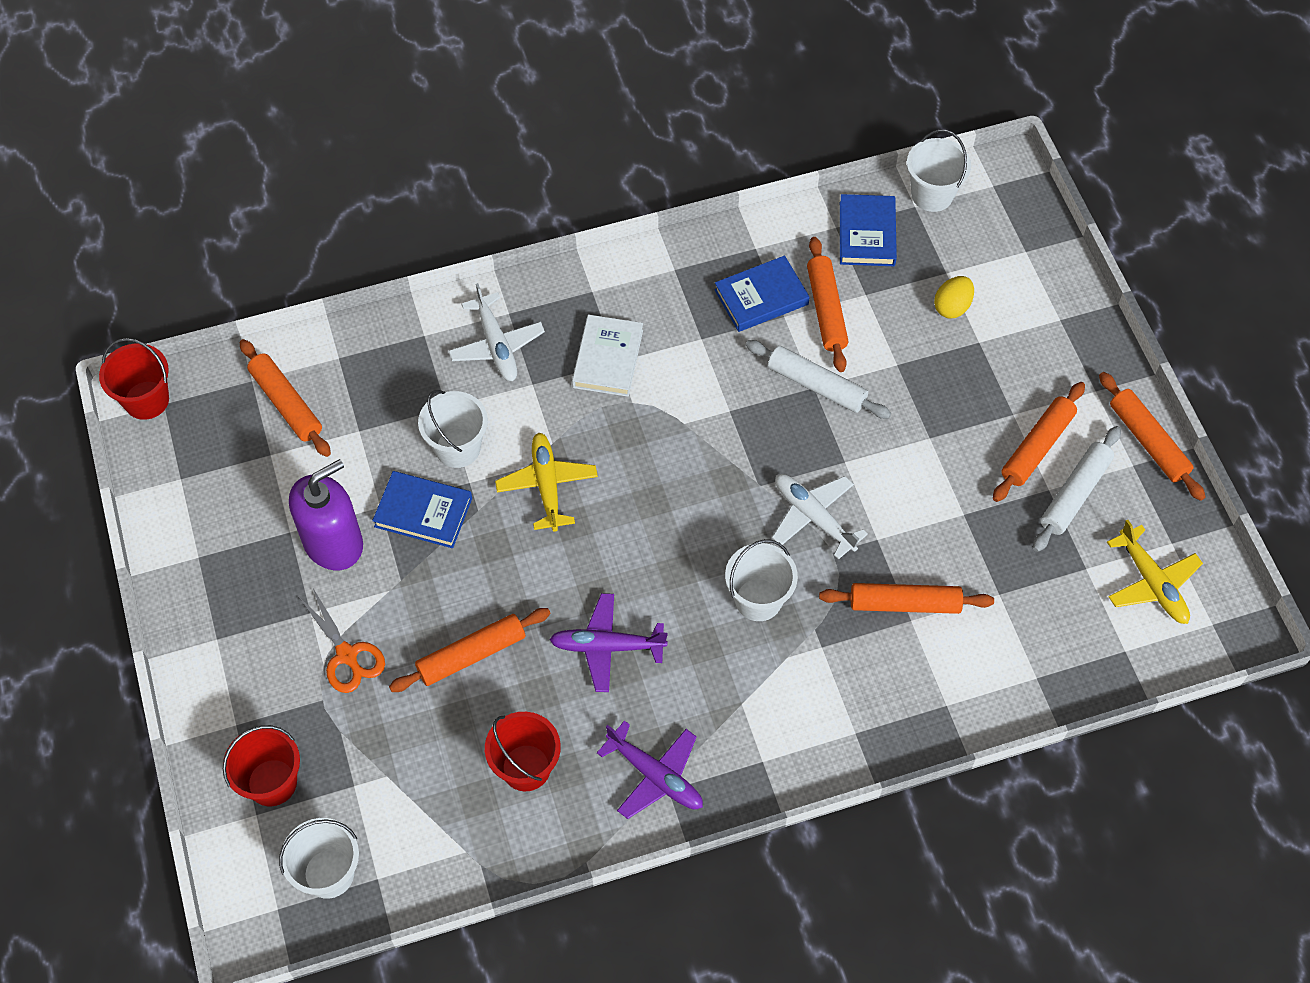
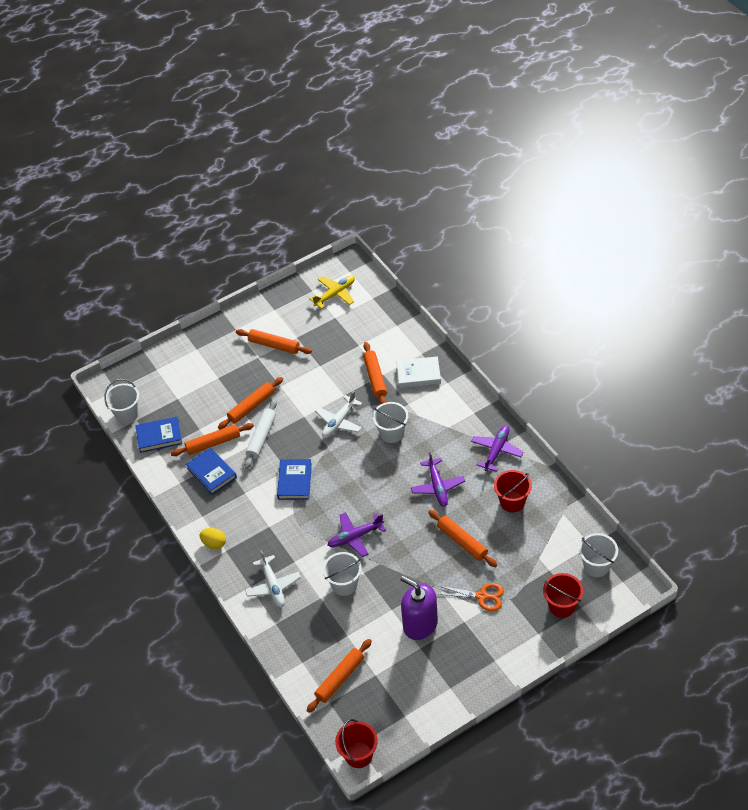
camera: 100 degrees left, 10 degrees down
(347, 655) = (482, 596): orange scissors -> orange scissors turned 60 degrees clockwise
(423, 512) = (388, 588): blue book -> blue book (294, 481)
(496, 345) = (273, 586): white plane -> white plane turned 105 degrees clockwise
(547, 486) = (355, 537): yellow plane -> purple plane
(608, 359) = (268, 531): white book -> white book (418, 374)
(952, 307) = (199, 392): yellow egg -> yellow egg (214, 543)
(1074, 494) = (296, 327): white rolling pin -> none
(1148, 441) = (259, 306): orange rolling pin -> orange rolling pin (251, 406)

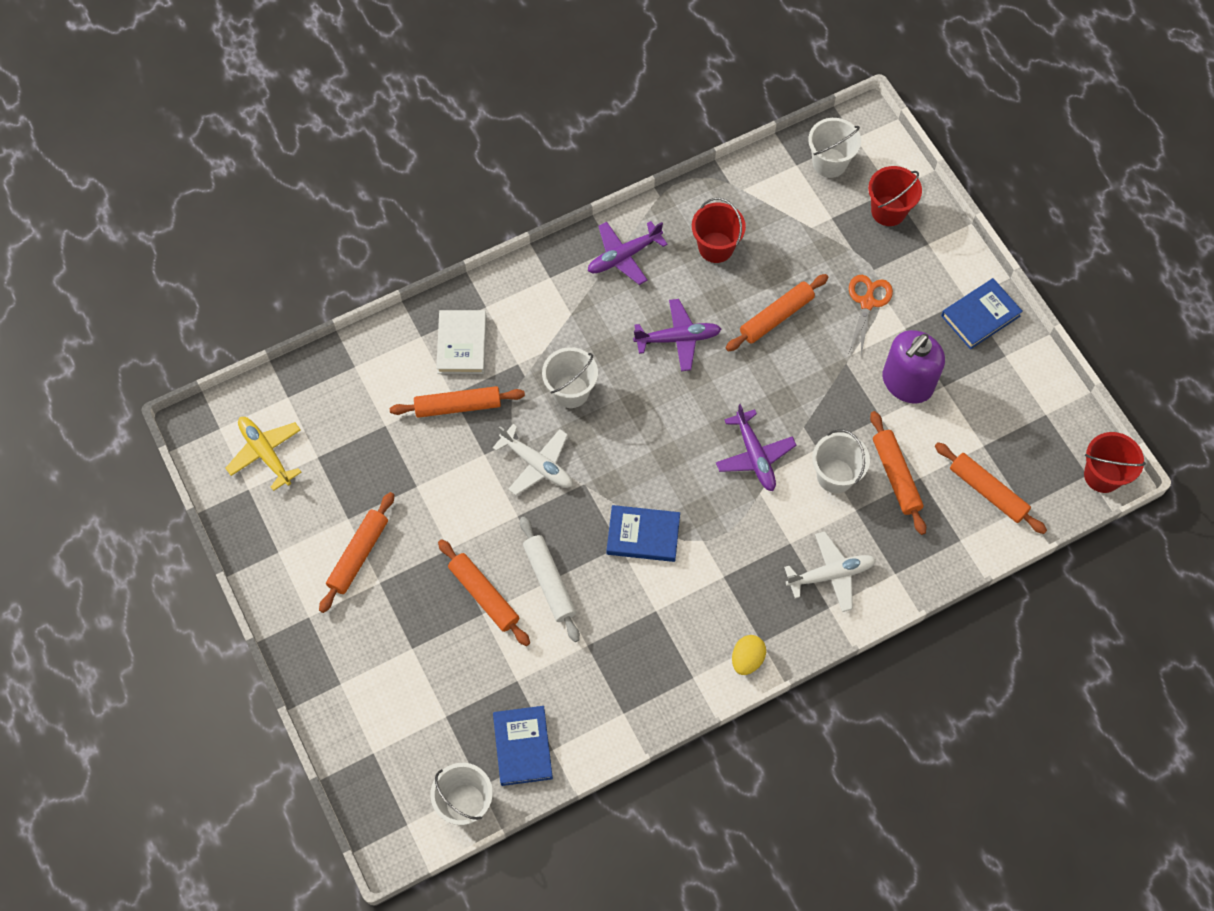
camera: 90 degrees left, 15 degrees up
(211, 473) = (610, 661): blue book -> blue book (980, 316)
(213, 443) = (550, 658): orange rolling pin -> orange rolling pin (896, 476)
(261, 437) = (549, 581): white rolling pin -> white rolling pin turned 45 degrees clockwise
(496, 451) = (624, 256): purple plane -> purple plane turned 60 degrees counterclockwise

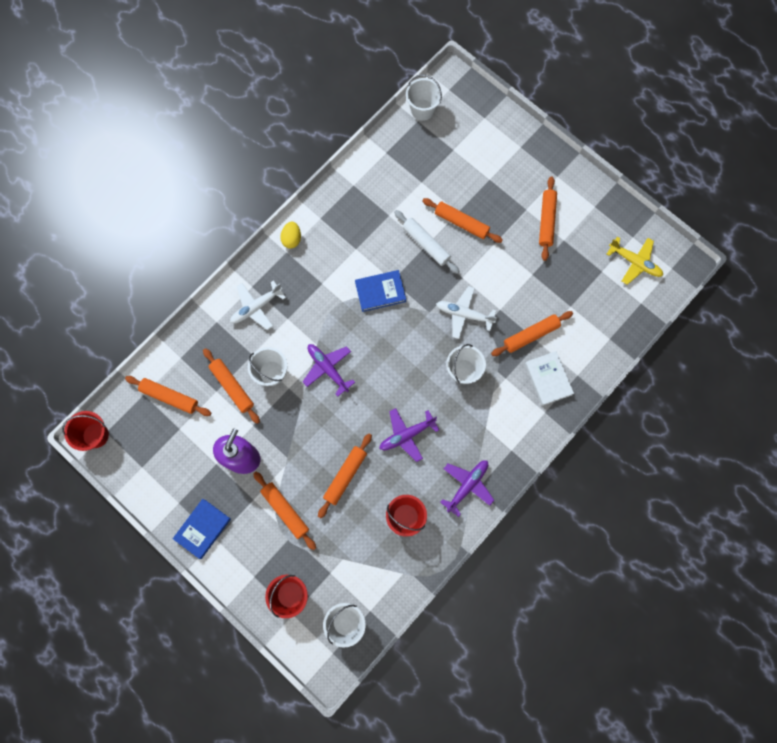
camera: 160 degrees right, 10 degrees up
(523, 747) = (403, 148): blue book -> none
(867, 302) = (285, 510): orange scissors -> orange rolling pin

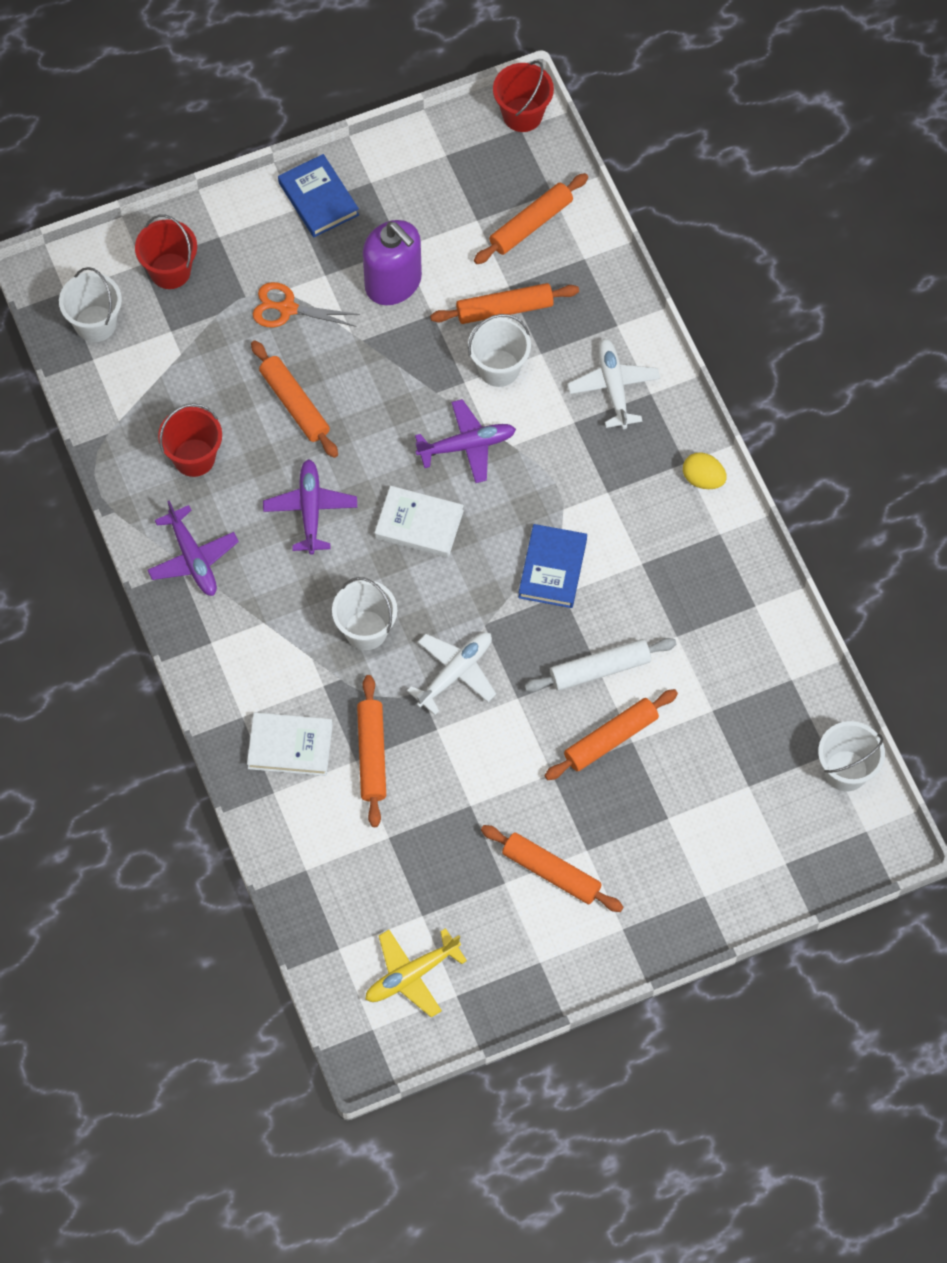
camera: 115 degrees right, 10 degrees down
(285, 510) = (287, 308): orange rolling pin -> orange scissors
(387, 372) = (419, 524): none -> white book

